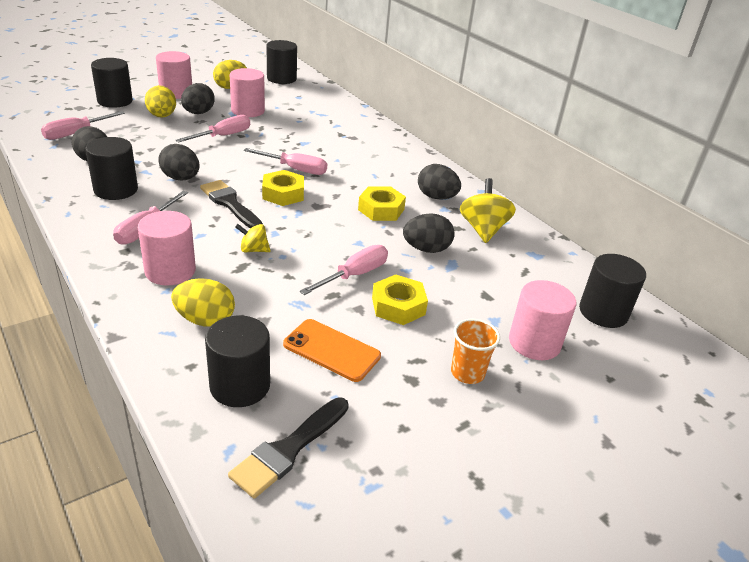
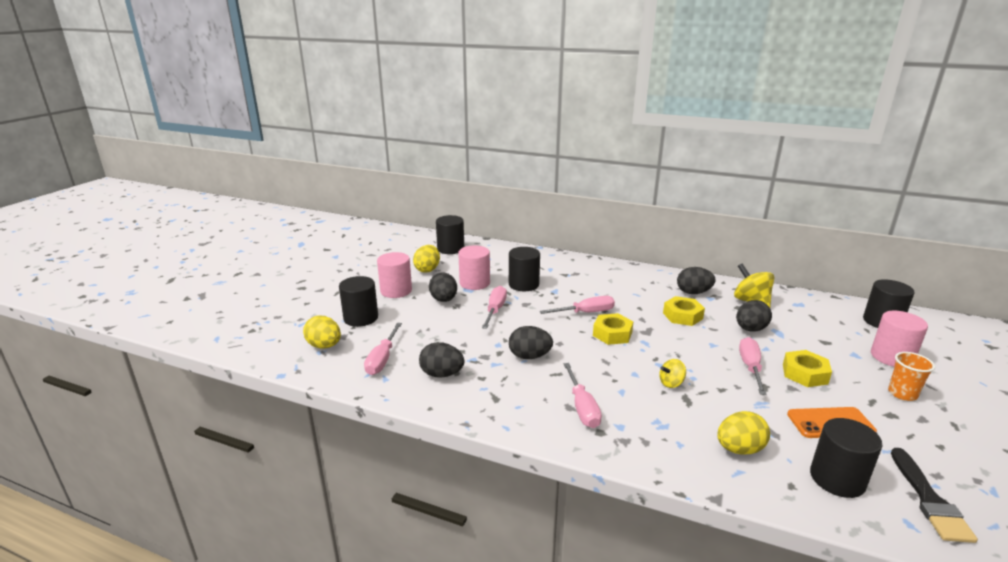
camera: 30 degrees left, 10 degrees down
(116, 190) = (503, 389): black cylinder -> black cylinder (523, 284)
(162, 116) = (422, 314): yellow egg -> yellow egg (324, 346)
(170, 271) = (655, 428): pink cylinder -> none
(230, 204) = (596, 358): black brush -> none

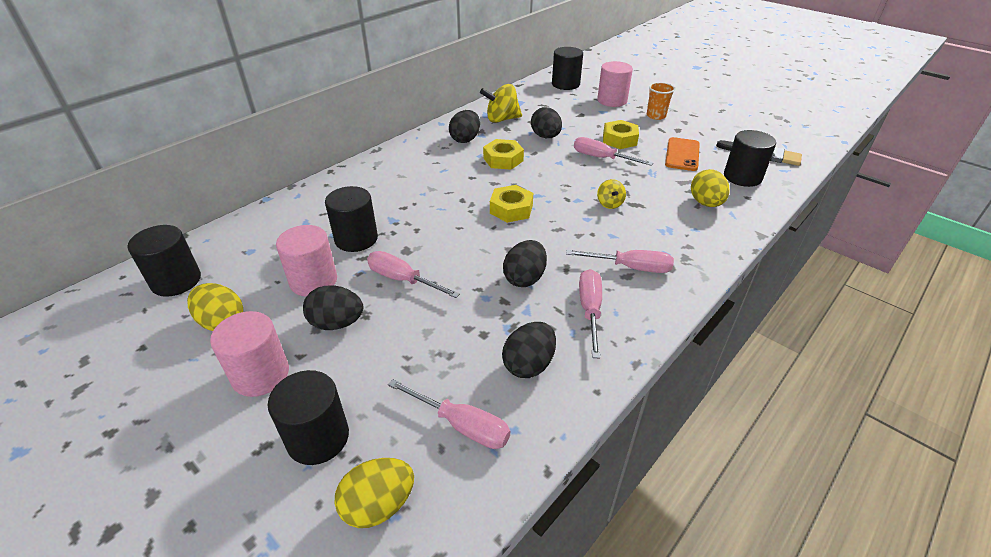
camera: 70 degrees left, 15 degrees up
(586, 313) = (458, 212): pink screwdriver -> pink screwdriver (590, 310)

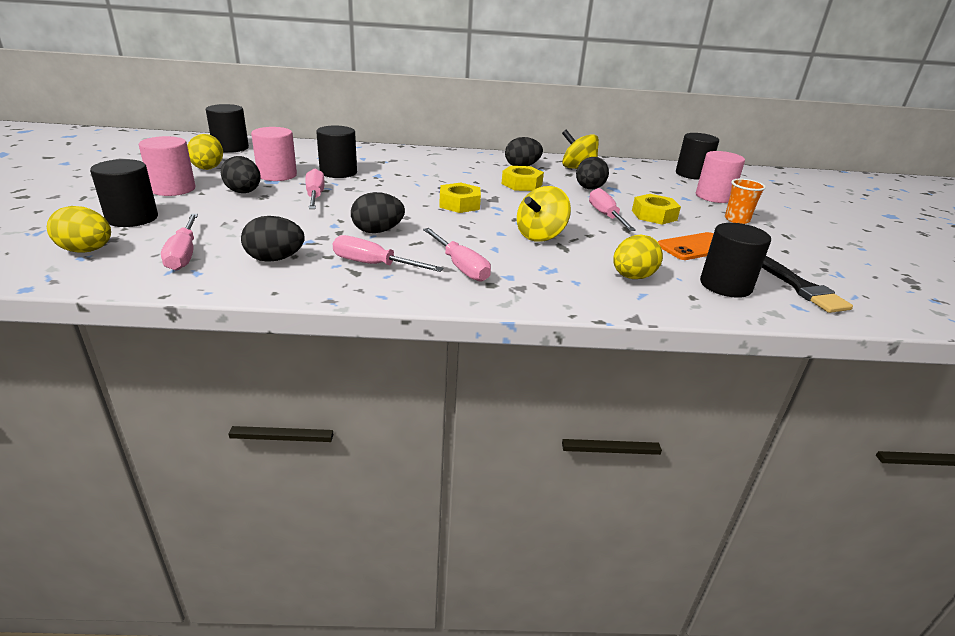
camera: 45 degrees right, 10 degrees down
(590, 310) = (374, 265): pink screwdriver -> pink screwdriver turned 120 degrees counterclockwise
(609, 204) = (540, 236): yellow spinning top -> yellow spinning top, size x1.76

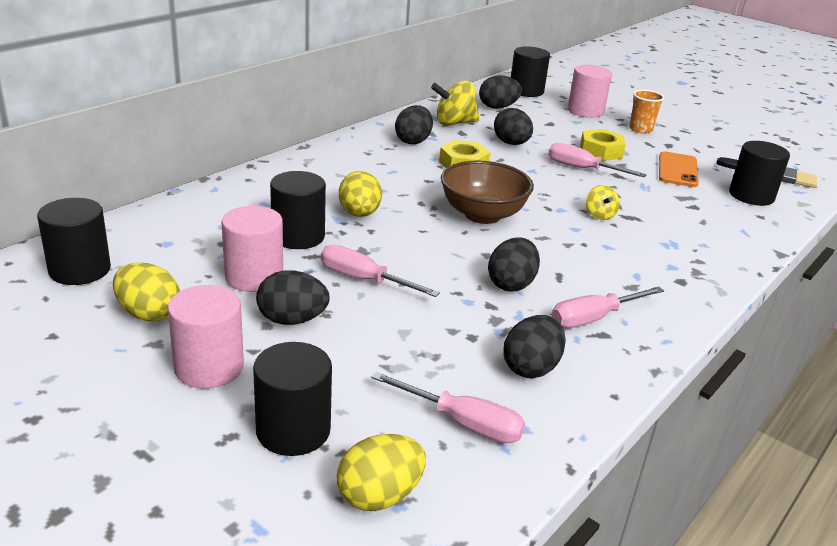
camera: 50 degrees left, 0 degrees up
(459, 204) = (482, 215): yellow nut -> brown bowl
(460, 267) = (634, 279): pink screwdriver -> none
(540, 236) = (599, 215): yellow spinning top -> yellow spinning top, size x0.57
(632, 277) = (712, 220): yellow egg -> yellow egg (359, 214)
(638, 173) = (498, 107): none -> black egg

